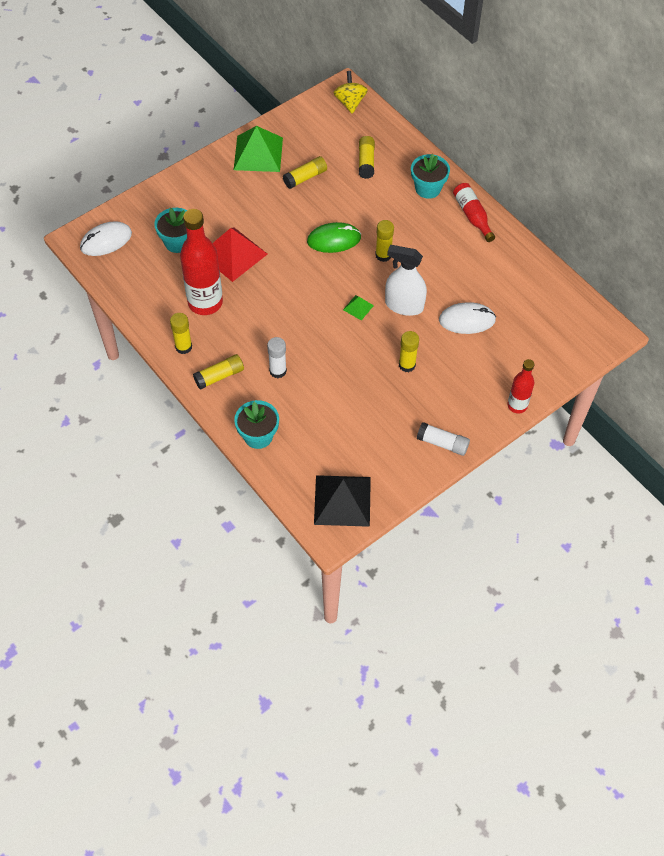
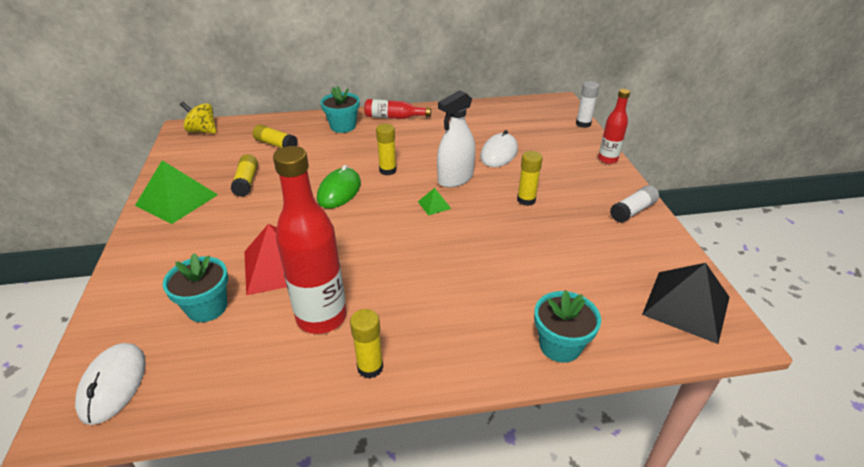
camera: 60 degrees left, 20 degrees down
(219, 376) = (444, 348): yellow glue stick -> none
(278, 371) = (472, 291): white glue stick -> white glue stick (583, 124)

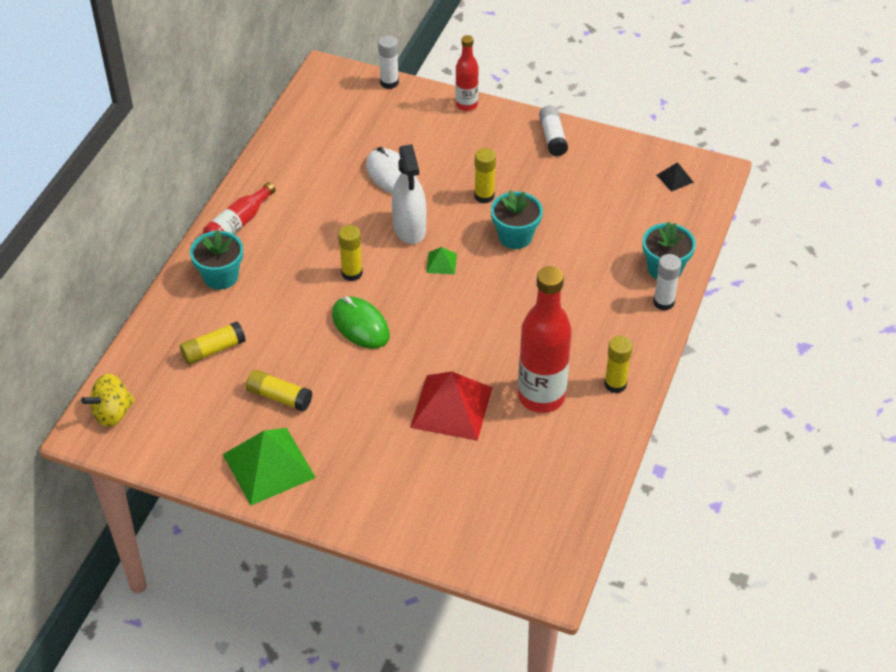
camera: 60 degrees left, 10 degrees up
(113, 384) = (530, 549): white mouse -> none
(207, 307) = (475, 471): turquoise flower pot -> turquoise flower pot (515, 236)
(513, 363) = (663, 302): none -> white glue stick
(686, 305) = (675, 178): black pyramid -> black pyramid, size x0.45

